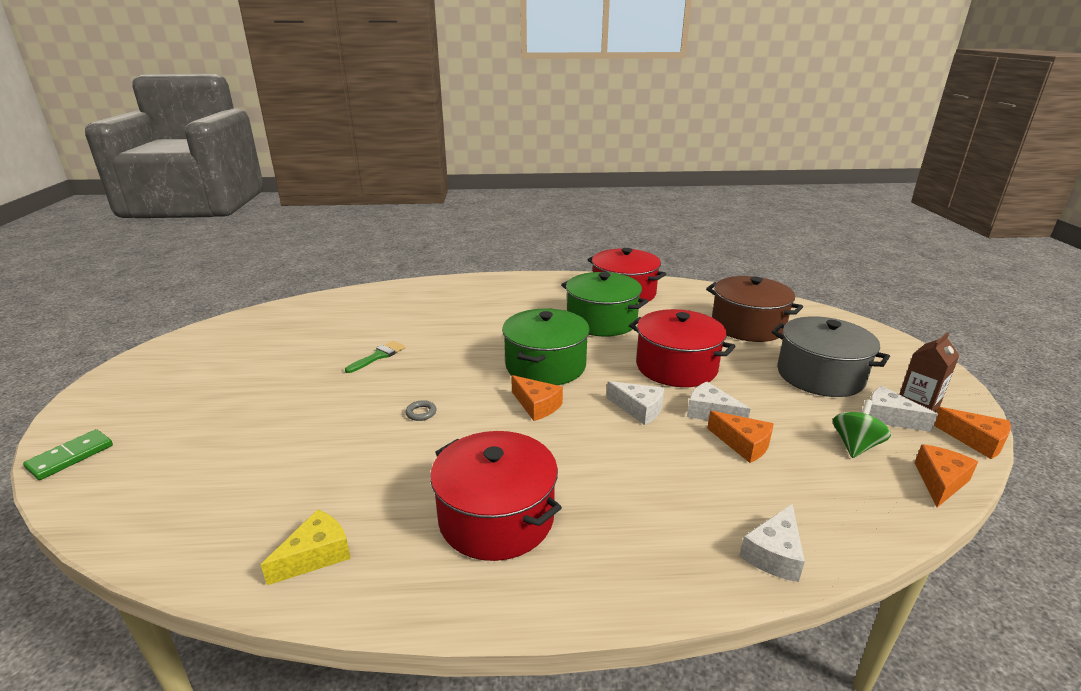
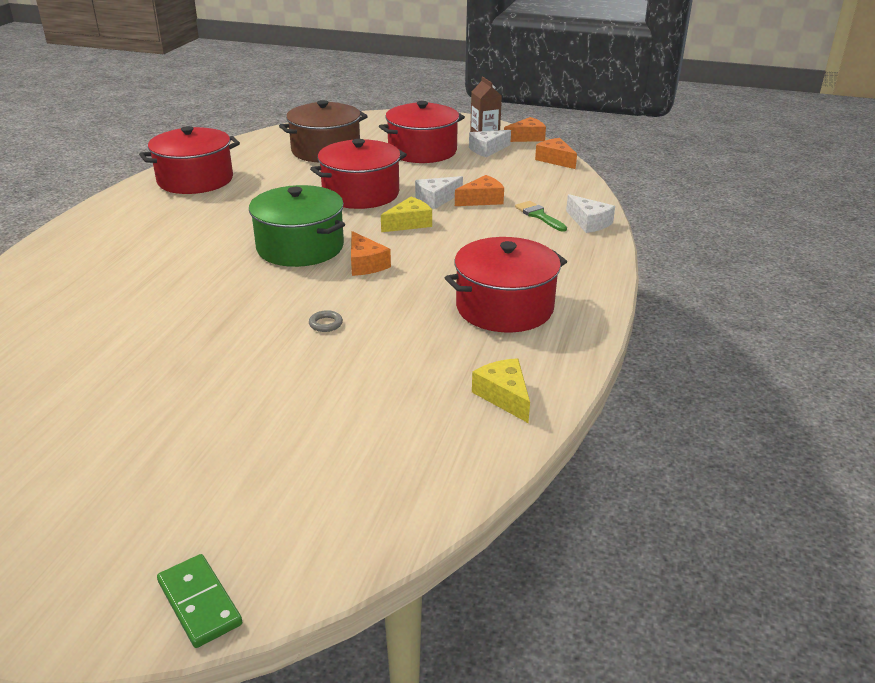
camera: 70 degrees left, 5 degrees up
(378, 356) = (172, 339): green brush -> green brush (539, 215)
(537, 405) = (365, 264): orange cheese -> orange cheese turned 90 degrees clockwise
(601, 321) = (243, 203): green pot -> none
(639, 409) = (409, 223): white cheese -> yellow cheese
(820, 375) = (422, 151): grey pot -> red pot
(855, 445) = (508, 168): green spinning top -> none

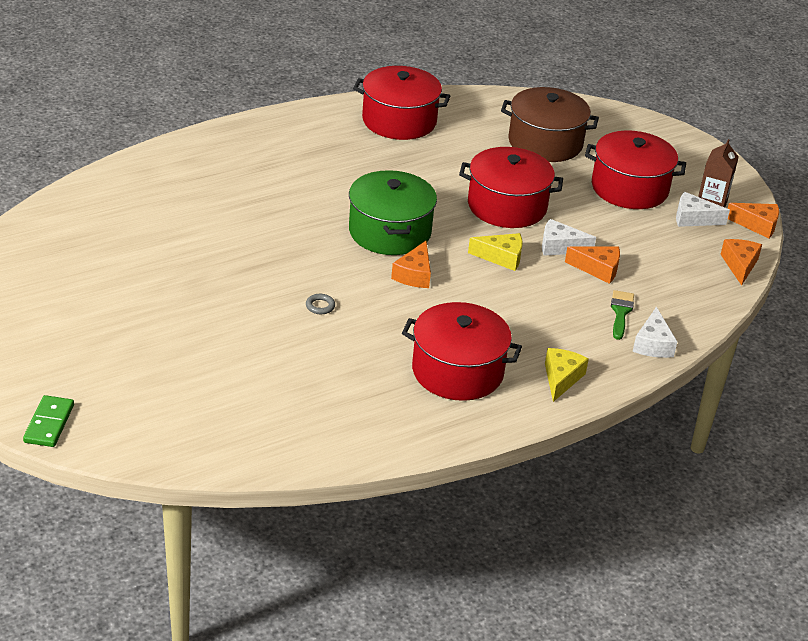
camera: 40 degrees right, 5 degrees up
(504, 396) = (354, 430): yellow cheese -> yellow cheese (561, 378)

